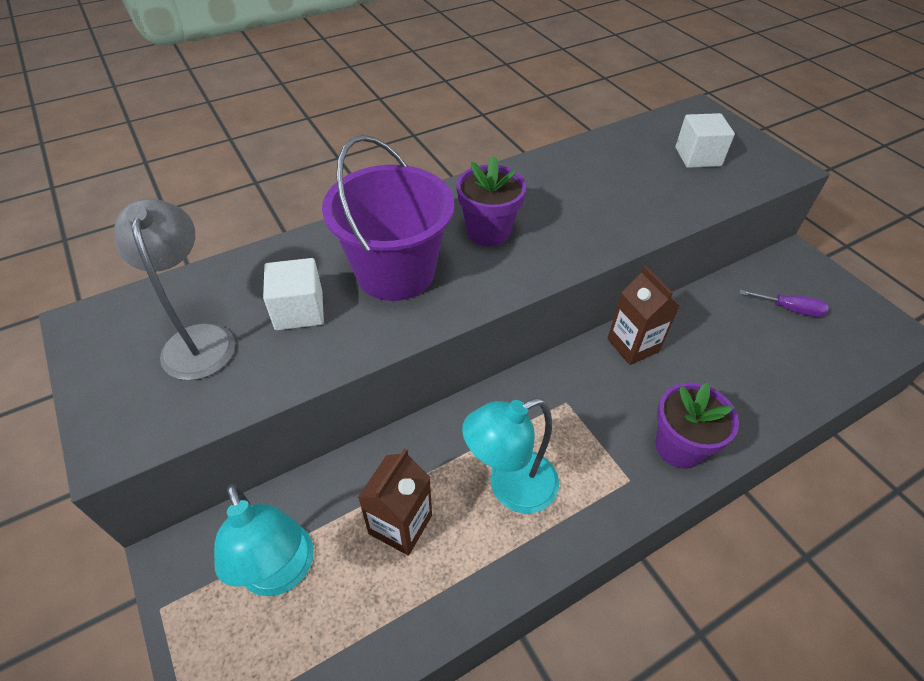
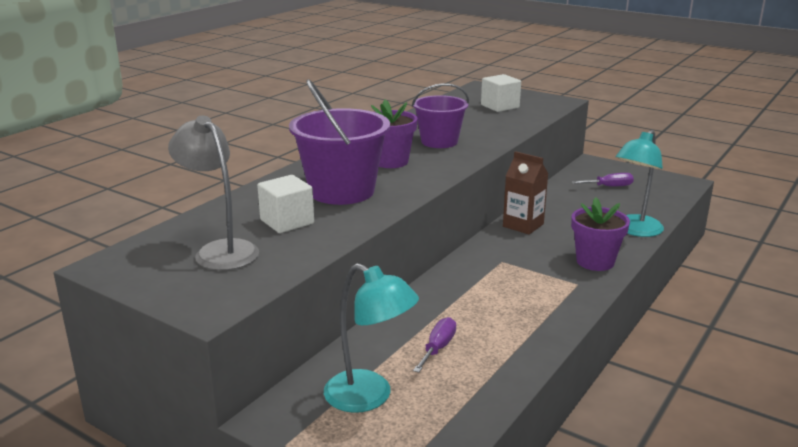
camera: 25 degrees left, 25 degrees down
(400, 524) = (438, 348): brown carton -> purple screwdriver
(510, 488) = (500, 309): turquoise lamp -> turquoise lamp (634, 230)
(572, 209) = (439, 142): none -> purple bucket

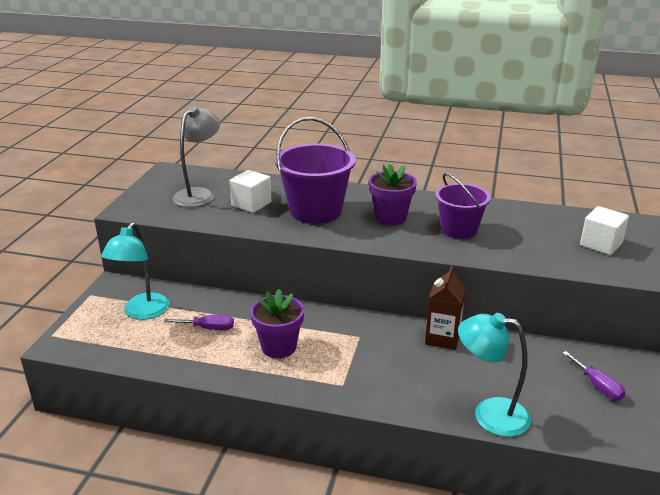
camera: 70 degrees right, 5 degrees up
(595, 262) = (395, 392): purple flower pot -> purple flower pot (279, 347)

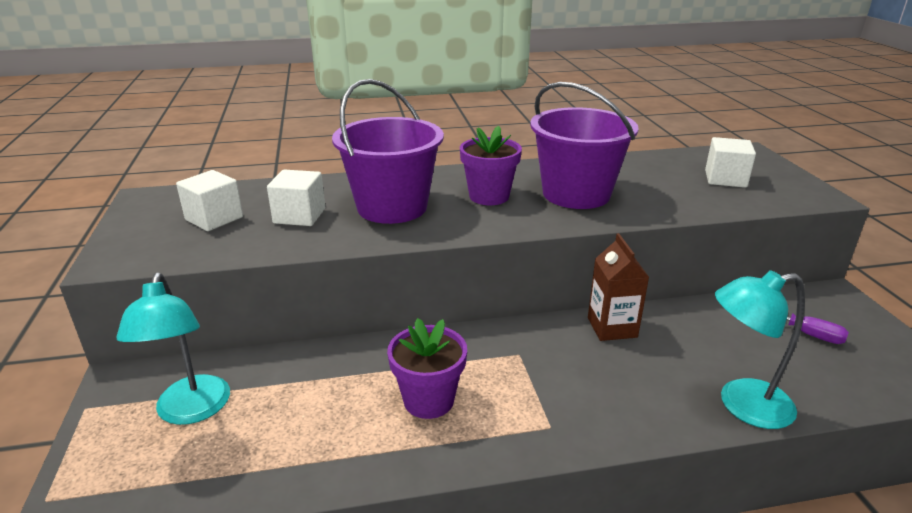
camera: 25 degrees left, 0 degrees up
(199, 194) = (214, 218): grey lamp -> white cube
(208, 328) = (310, 404): purple screwdriver -> none
(459, 230) = (576, 194): purple bucket -> purple bucket, size x1.53

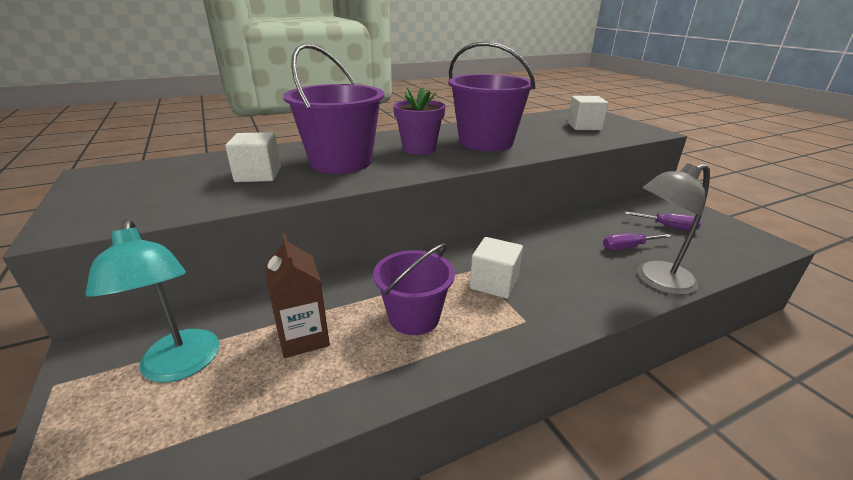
camera: 15 degrees left, 0 degrees up
(214, 218) = (172, 184): white cube -> white cube (494, 283)
(428, 400) = (414, 317): purple flower pot -> purple bucket
(612, 327) = (535, 240): brown carton -> brown carton (303, 337)
(729, 354) = (627, 247): none -> purple screwdriver
(742, 405) = (656, 281): turquoise lamp -> grey lamp

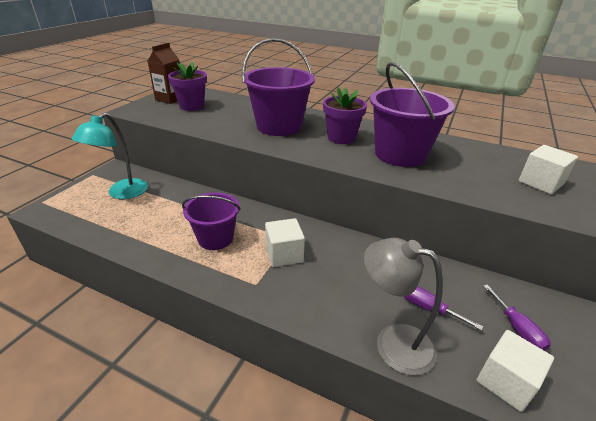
camera: 50 degrees right, 5 degrees up
(172, 185) = (192, 106): none -> purple flower pot
(258, 175) = (229, 116): white cube -> white cube (506, 382)
(303, 337) = (166, 212): brown carton -> brown carton (170, 99)

